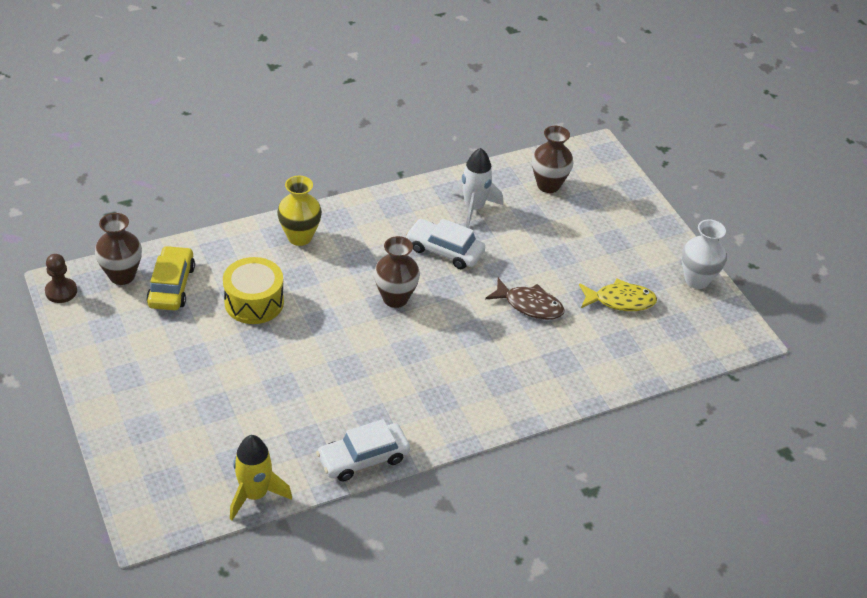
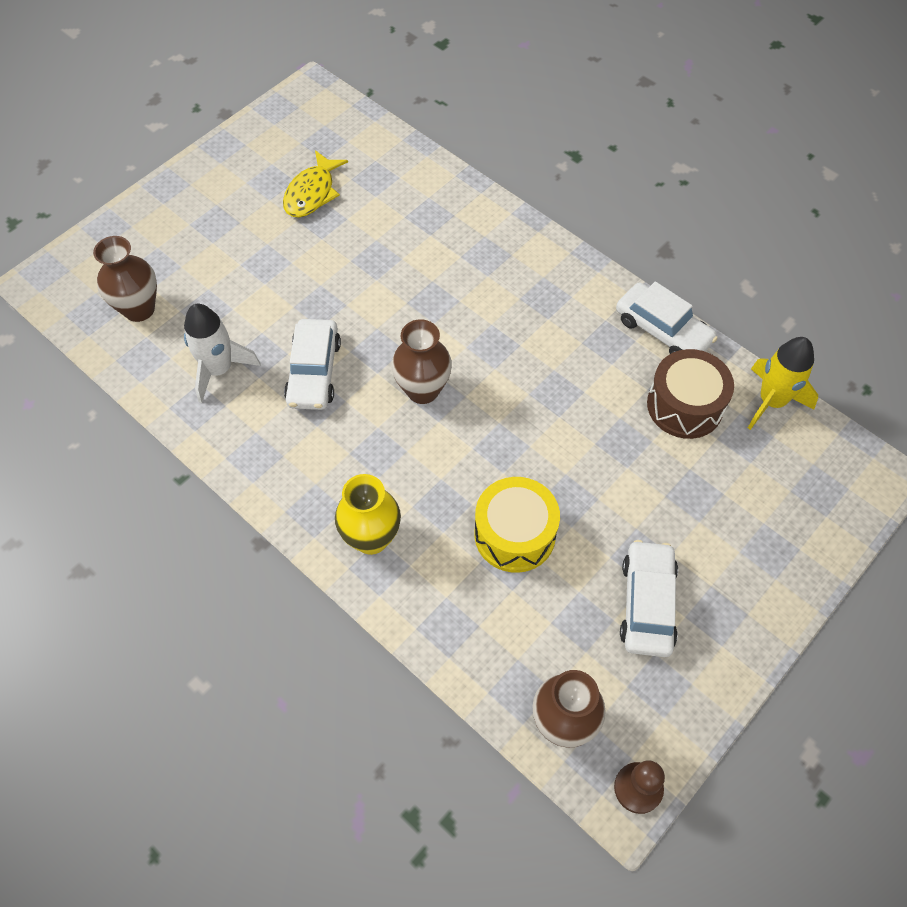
camera: 110 degrees left, 15 degrees up
(159, 345) = (647, 604): none -> white car
(171, 286) = (544, 647): yellow car -> none
(287, 438) = (685, 405): none -> brown drum
(529, 305) = (362, 265): brown fish -> none
(620, 301) = (312, 193): yellow fish -> yellow fish turned 135 degrees counterclockwise
(696, 280) = (245, 142): white vase -> none

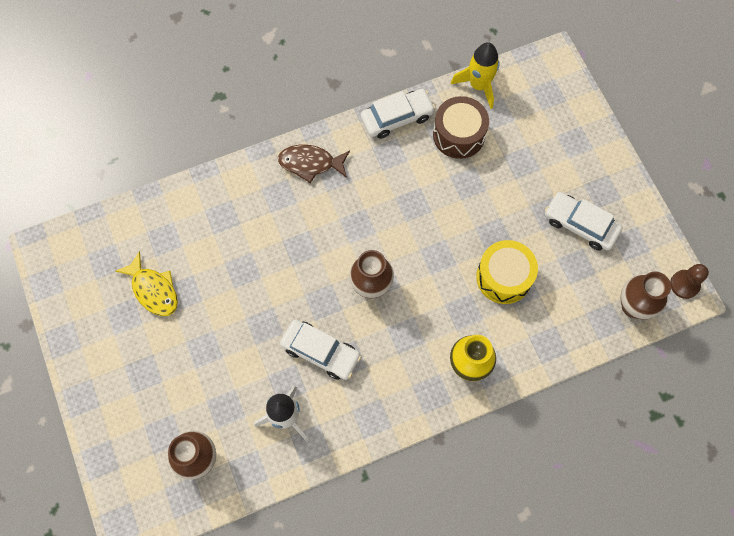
camera: 65 degrees left, 10 degrees up
(545, 268) = (310, 163): none -> brown fish

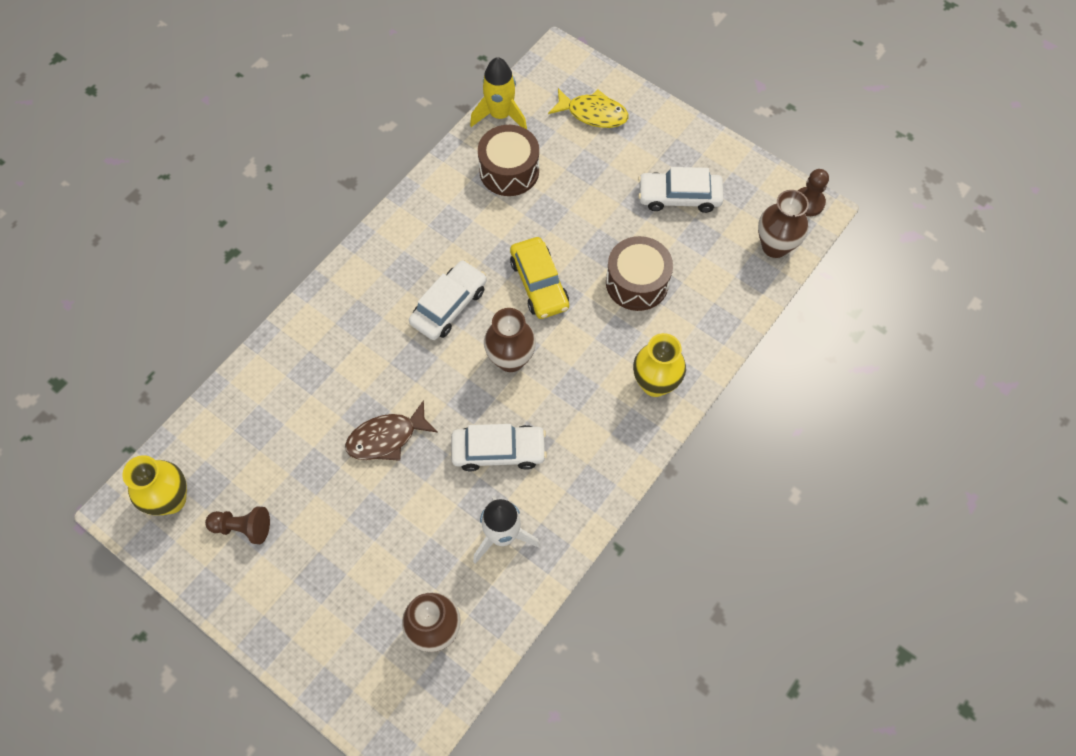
camera: 30 degrees left, 5 degrees down
(77, 259) = (171, 499): none -> yellow vase
(112, 307) = (243, 528): none -> brown pawn
(153, 290) = (279, 485): yellow fish -> yellow fish (593, 113)
(310, 163) = (373, 272): brown fish -> brown fish (386, 438)
(397, 118) = (436, 184): white car -> white car (449, 306)
(428, 238) = (539, 283): none -> yellow car
(504, 277) = (637, 282): yellow drum -> brown drum

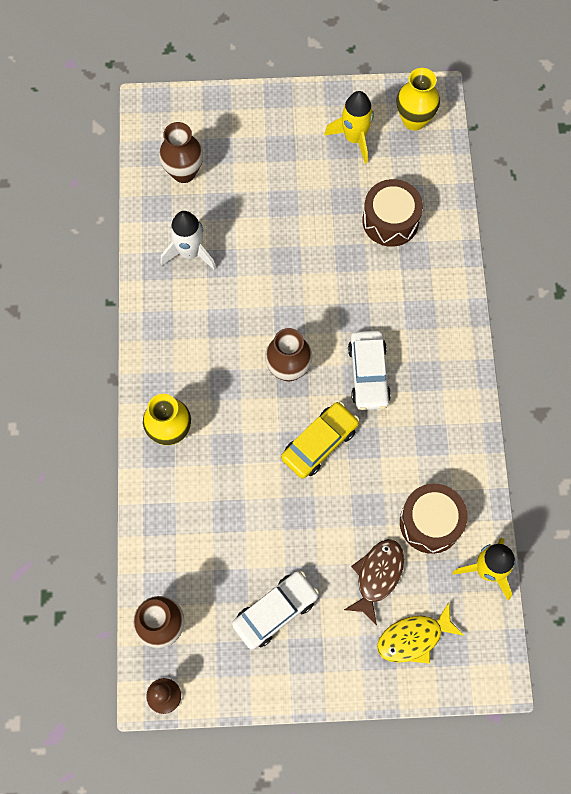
camera: 140 degrees right, 5 degrees up
(243, 528) = (354, 138): brown pawn -> yellow rocket
(386, 438) = (321, 253): brown fish -> brown fish (377, 576)
(498, 451) = (240, 301): white car -> none
(539, 283) = (319, 443): yellow car -> yellow car turned 105 degrees clockwise
(637, 282) = (247, 503): brown drum -> brown drum (390, 221)

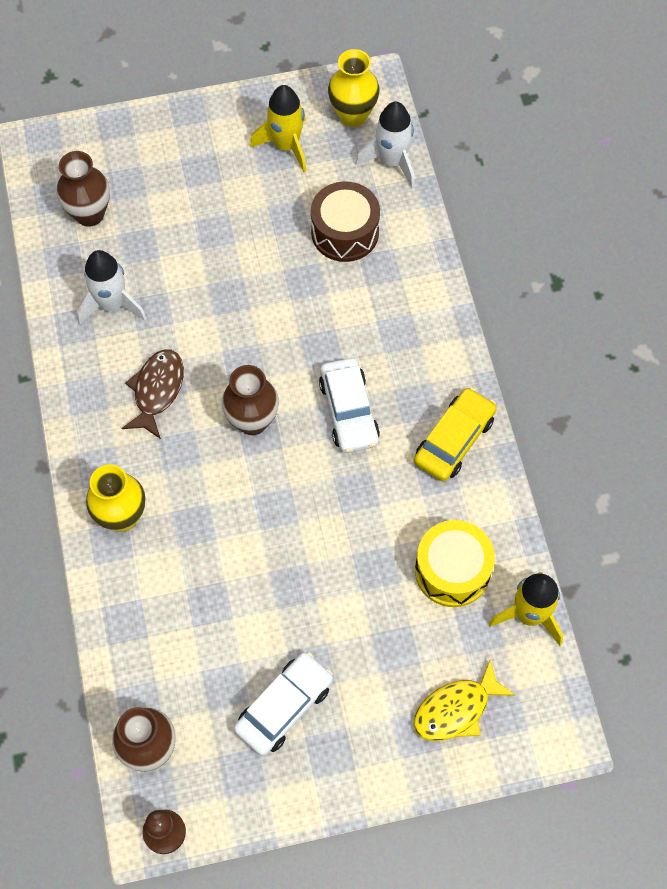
camera: 10 degrees left, 5 degrees down
(319, 443) = (304, 500): yellow car -> yellow car (454, 440)
(377, 576) = (400, 644): brown fish -> brown fish (157, 391)
(430, 522) = (452, 571): brown drum -> yellow drum
(440, 165) = (392, 161): none -> white rocket

